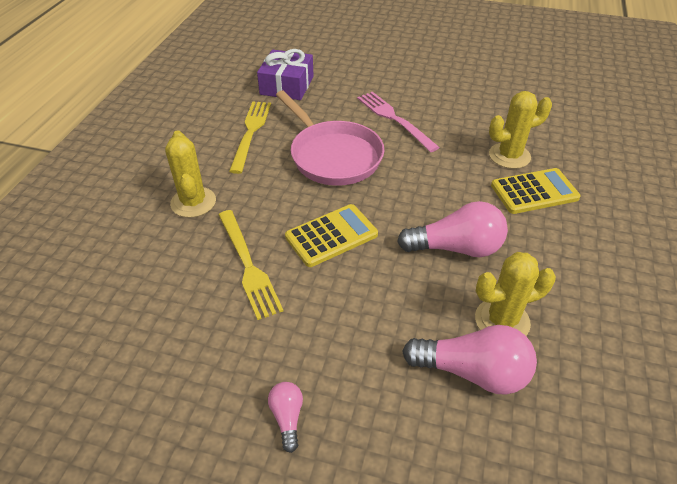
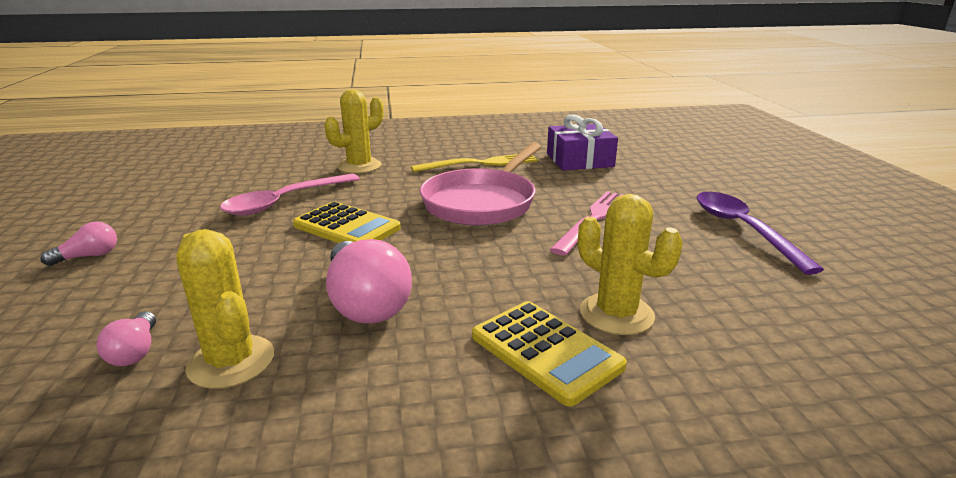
camera: 65 degrees right, 20 degrees down
(248, 266) = (285, 202): yellow fork -> pink spoon
(440, 76) = (743, 229): none -> purple spoon
(472, 372) = (135, 352): pink light bulb -> pink light bulb, size x0.50

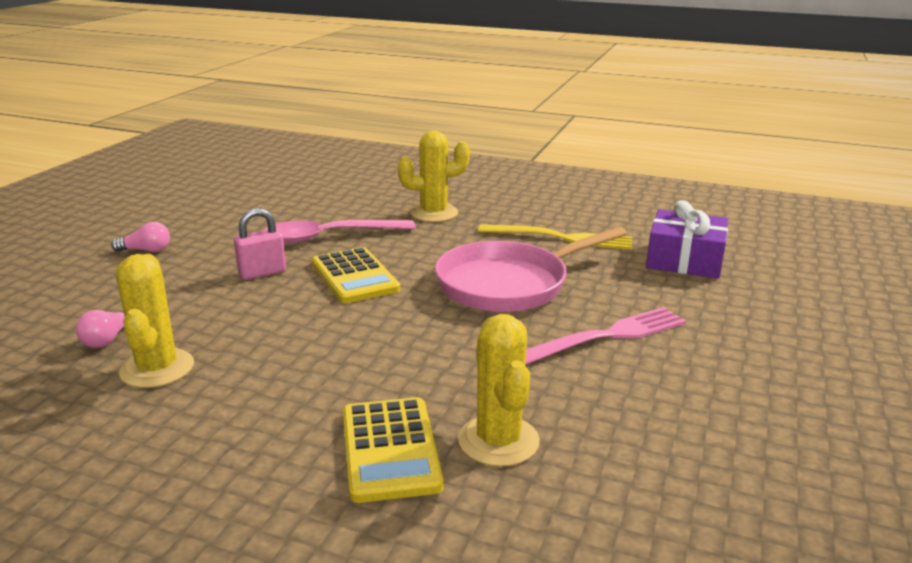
camera: 30 degrees right, 0 degrees up
(250, 245) = (262, 273): none -> pink padlock
(366, 303) = (295, 354): pink light bulb -> none
(743, 229) = (778, 401): purple spoon -> none

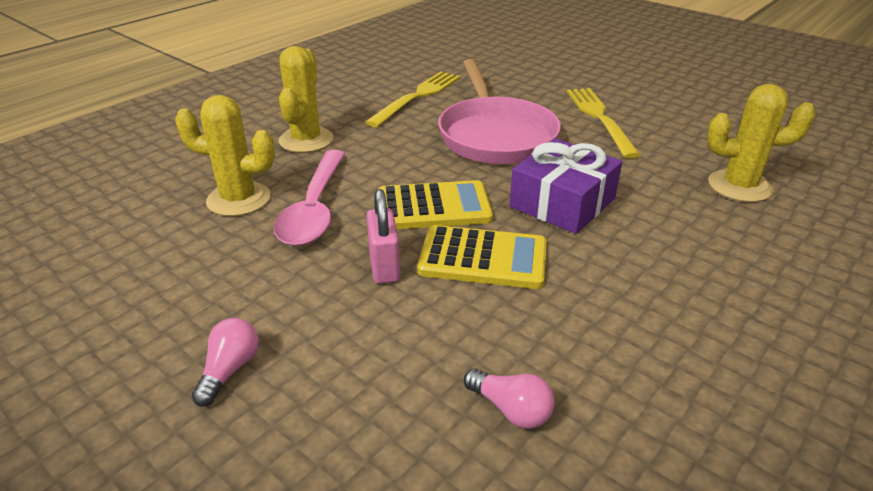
camera: 70 degrees left, 10 degrees up
(157, 368) = (600, 364): yellow cactus -> yellow cactus (239, 199)
(390, 449) = (753, 232): yellow calculator -> yellow calculator (483, 258)
(607, 336) = (599, 118): pink fork -> yellow fork
(684, 260) = (491, 66): purple gift -> purple gift (562, 202)

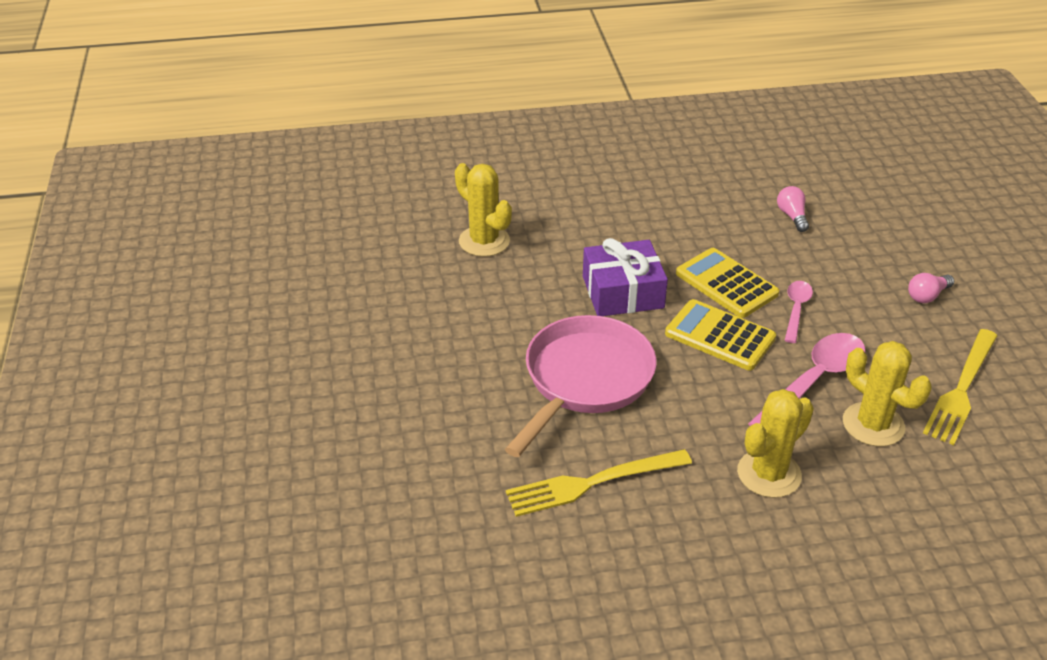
camera: 140 degrees left, 5 degrees up
(384, 266) = (796, 310): pink padlock -> pink spoon
(599, 118) = (465, 348): yellow fork -> yellow fork (961, 389)

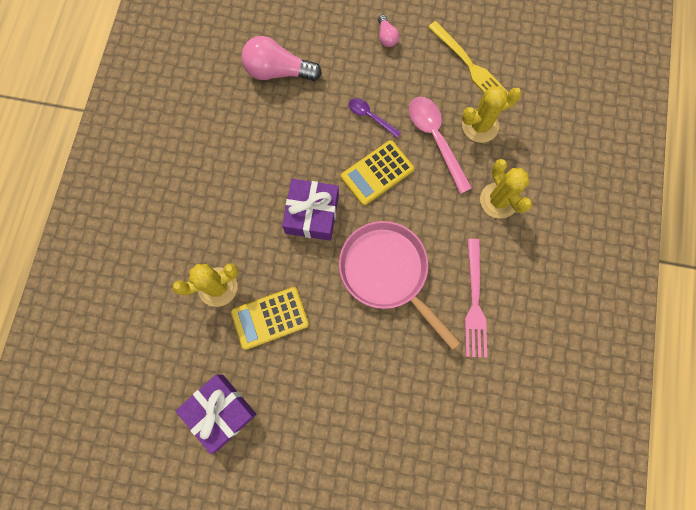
camera: 70 degrees left, 35 degrees up
(336, 282) = (220, 411): none -> purple gift
(592, 483) = (474, 302): yellow fork -> pink fork
(726, 284) = (329, 145): yellow calculator -> yellow calculator (270, 318)
(792, 216) = (278, 71): pink light bulb -> pink light bulb, size x1.99
(796, 310) = (370, 117): pink spoon -> purple spoon

